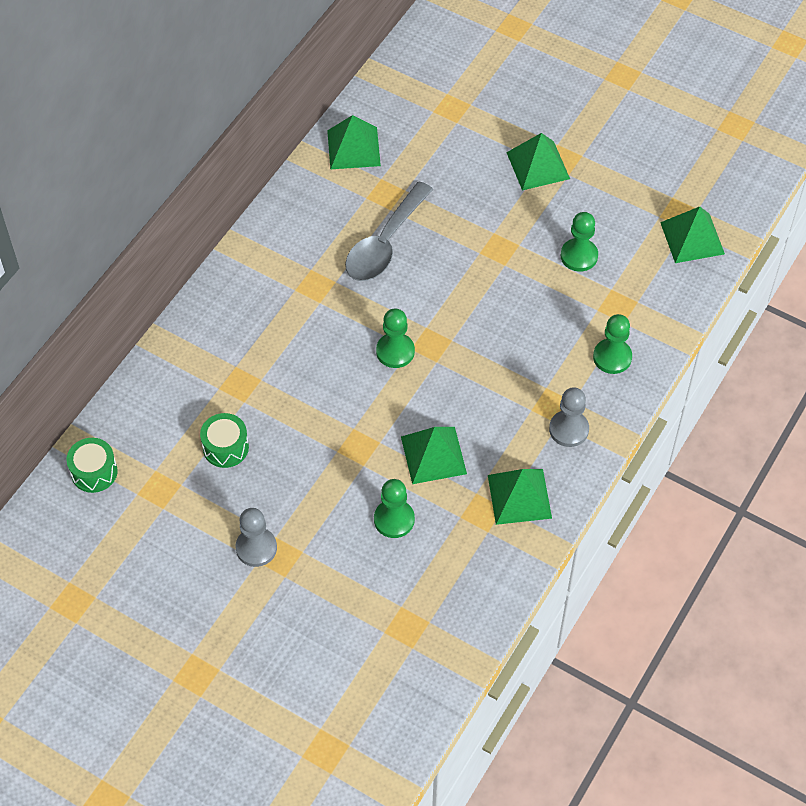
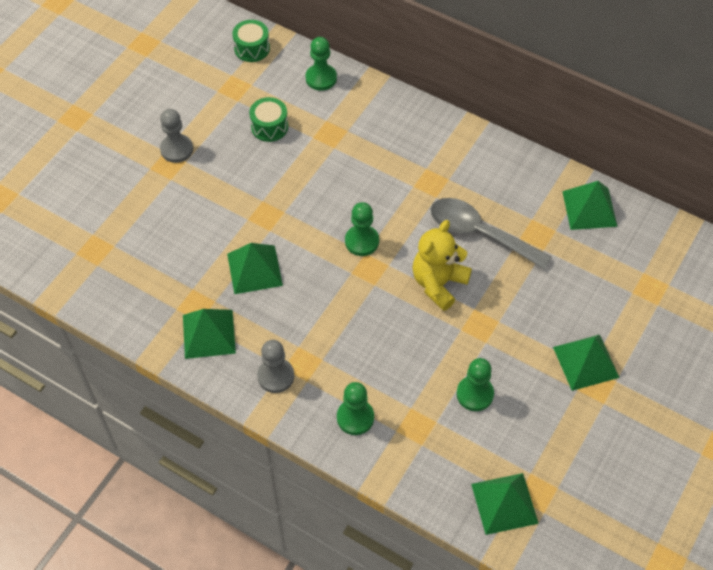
camera: 90 degrees right, 0 degrees up
(394, 519) = (194, 240): green pawn -> green pawn (321, 78)
(449, 282) = (438, 283): none -> yellow teddy bear

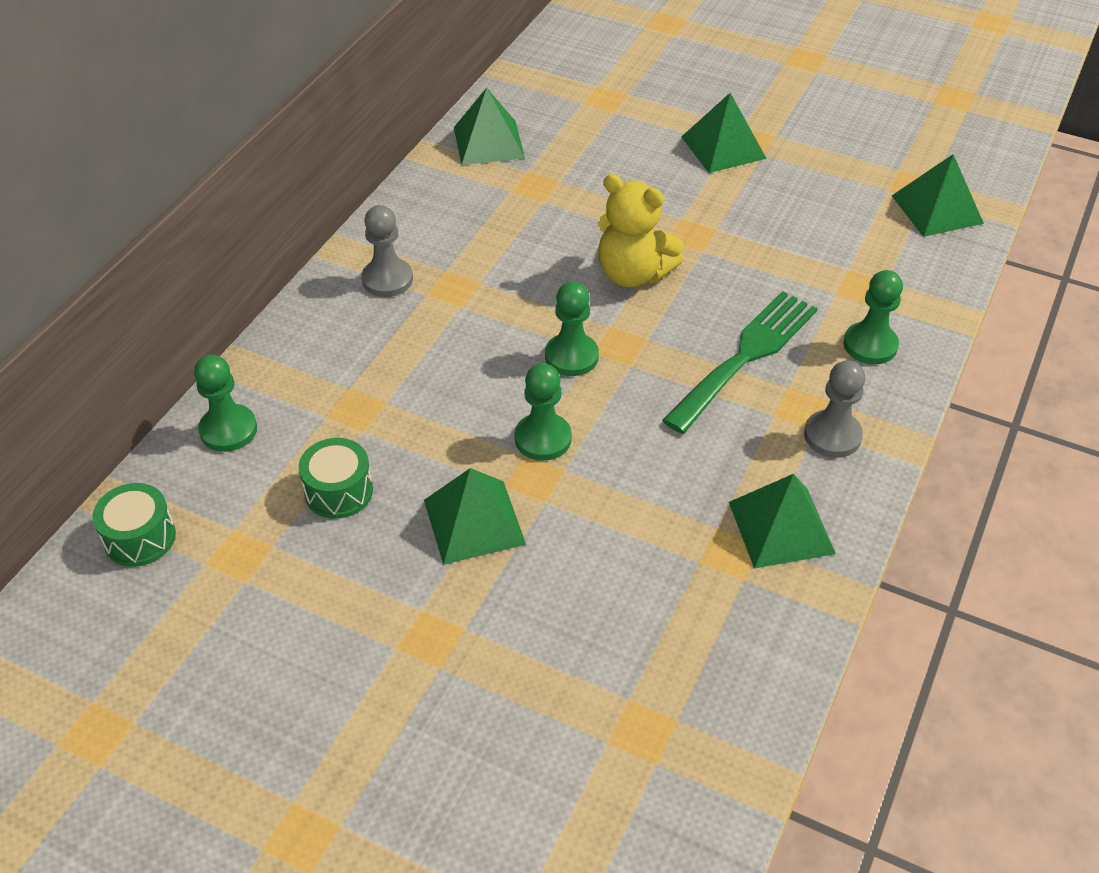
camera: 95 degrees left, 10 degrees down
(176, 149) = (392, 628): grey pawn -> grey pawn (387, 279)
(254, 269) = (645, 481): green pyramid -> green pyramid (474, 521)
(352, 339) = (746, 356): none -> green fork
(475, 394) = (797, 236): green pawn -> green pawn (543, 438)
(479, 233) = (541, 237): grey spoon -> none

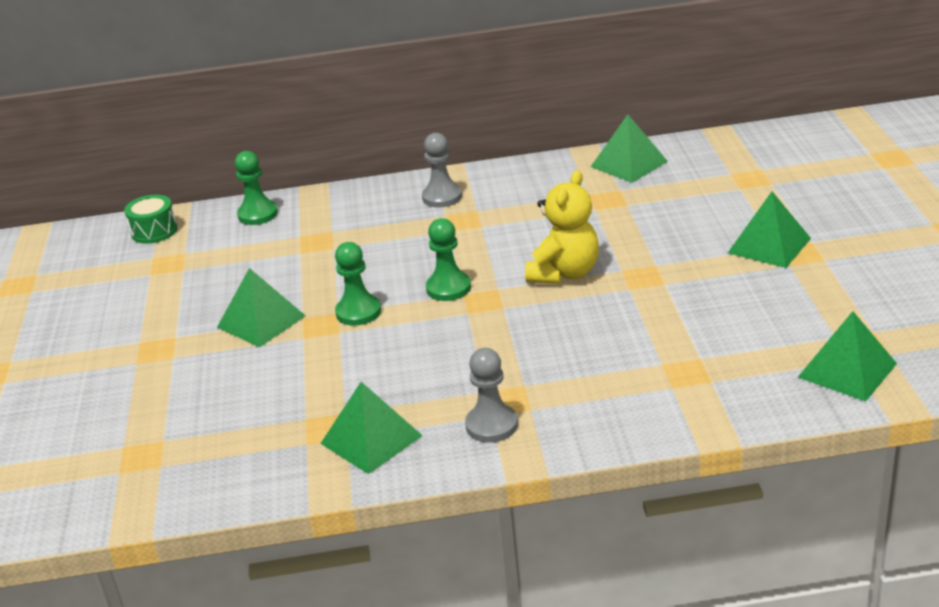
camera: 60 degrees right, 15 degrees down
(339, 491) = (243, 268): green drum -> none
(633, 274) = (564, 273): yellow teddy bear -> yellow teddy bear turned 150 degrees counterclockwise
(746, 356) = (534, 353): green fork -> none
(870, 345) = (618, 403): green pawn -> none

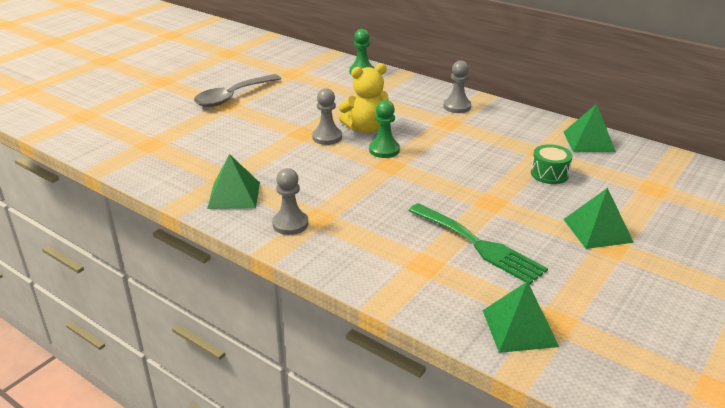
camera: 40 degrees right, 0 degrees up
(141, 335) = (232, 97): none -> grey spoon
(154, 231) = (310, 57): green drum -> green drum (549, 174)
(261, 321) = (283, 117): green pyramid -> none
(358, 312) = (327, 137): green pawn -> grey pawn
(564, 273) = (452, 176): yellow teddy bear -> yellow teddy bear (366, 128)
(700, 323) = (479, 245): none -> green fork

